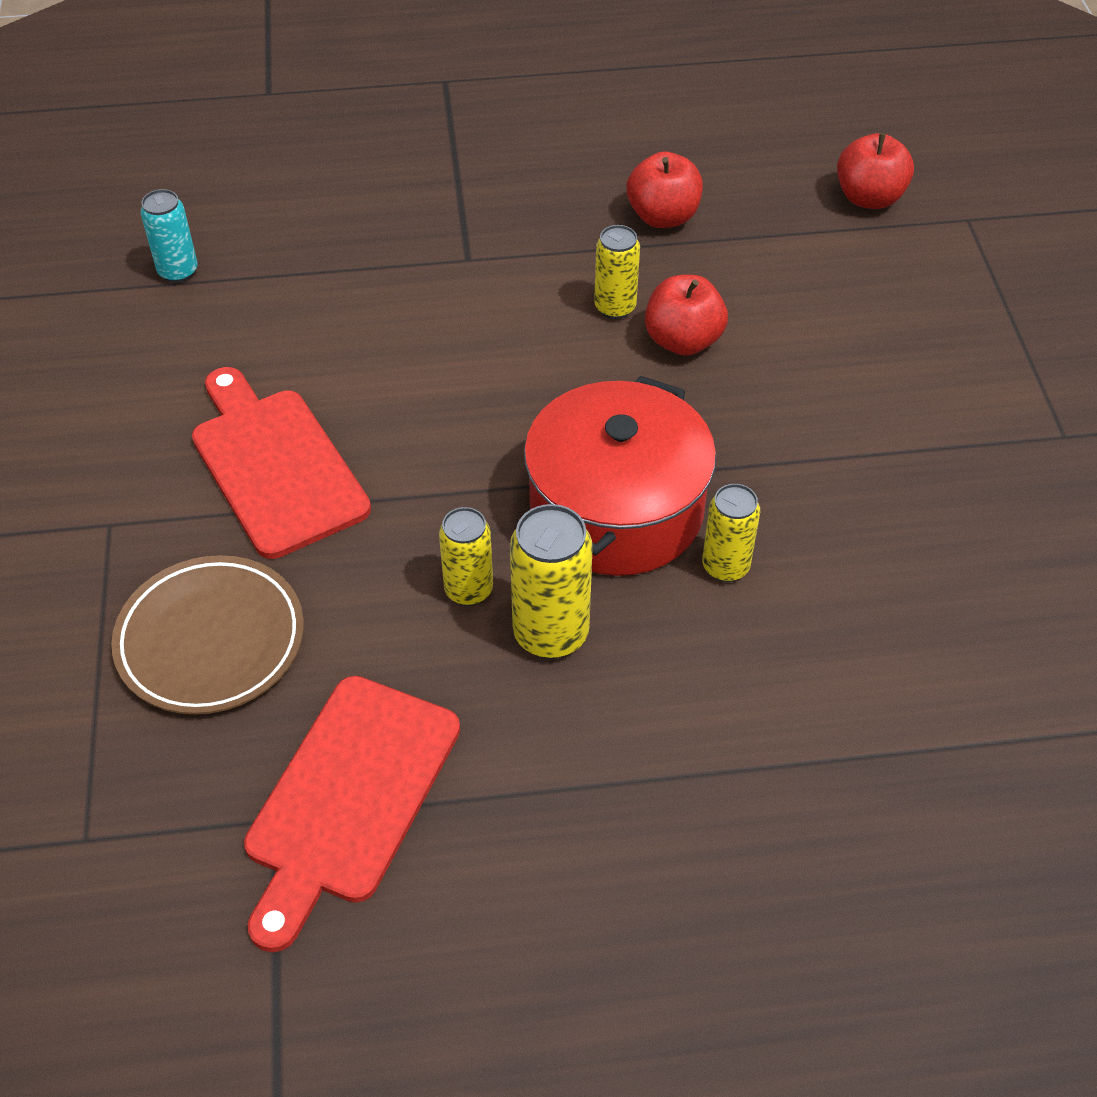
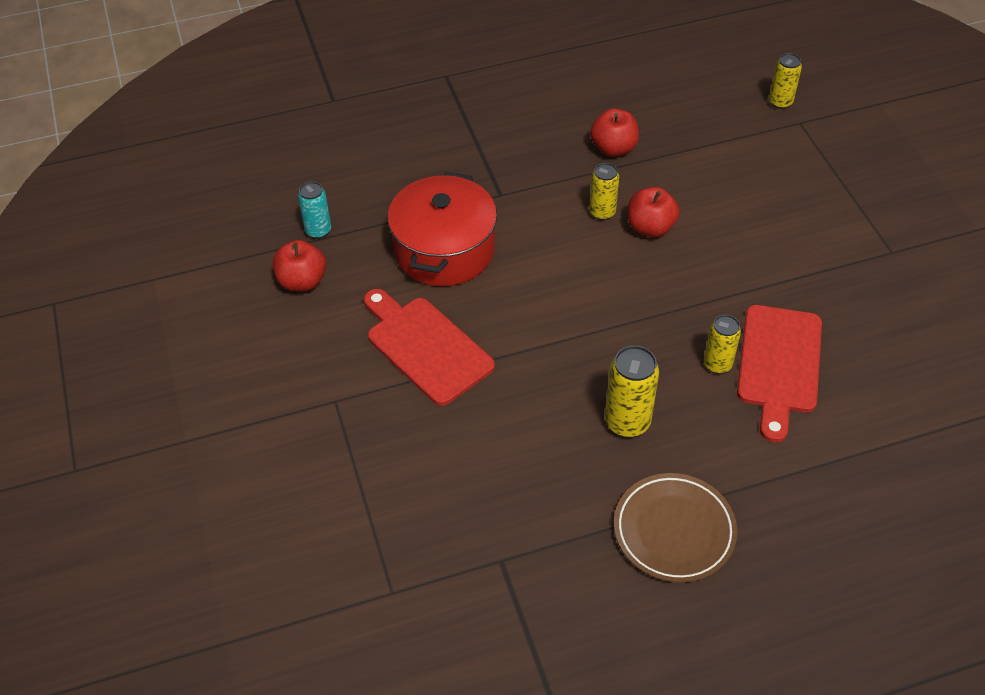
camera: 10 degrees left, 0 degrees up
(211, 640) = (424, 461): brown plate -> brown plate (674, 531)
(349, 798) = (541, 539): red cutting board -> red cutting board (779, 364)
(468, 590) = (570, 404): yellow can -> yellow can (780, 102)
(616, 509) = (642, 340): red pot -> red pot (444, 250)
(869, 198) = (736, 117): red apple -> red apple (302, 281)

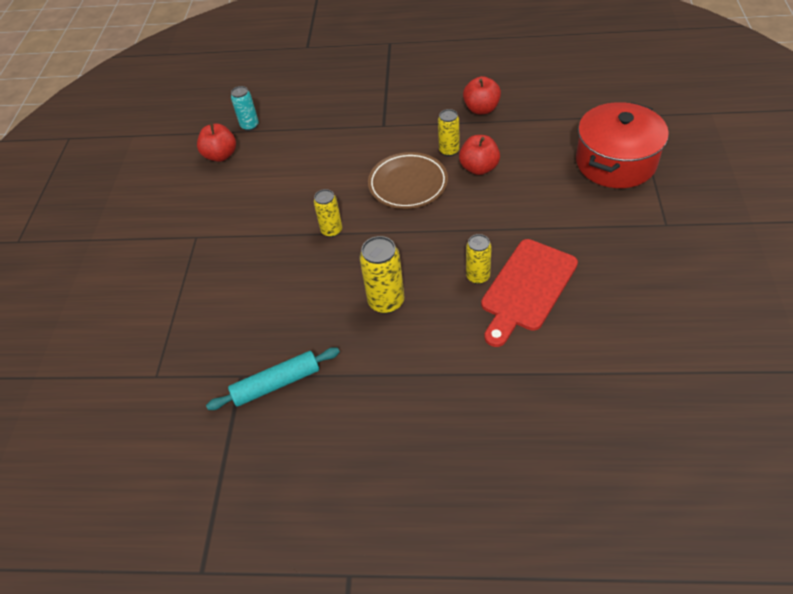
camera: 25 degrees right, 0 degrees up
(425, 347) = (274, 215): red cutting board -> none
(444, 250) = (324, 154): red pot -> red pot (615, 162)
(550, 556) = (276, 383): none -> turquoise rolling pin
(674, 531) = (377, 391): brown plate -> brown plate (408, 184)
(780, 102) = (628, 99): yellow can -> yellow can (331, 230)

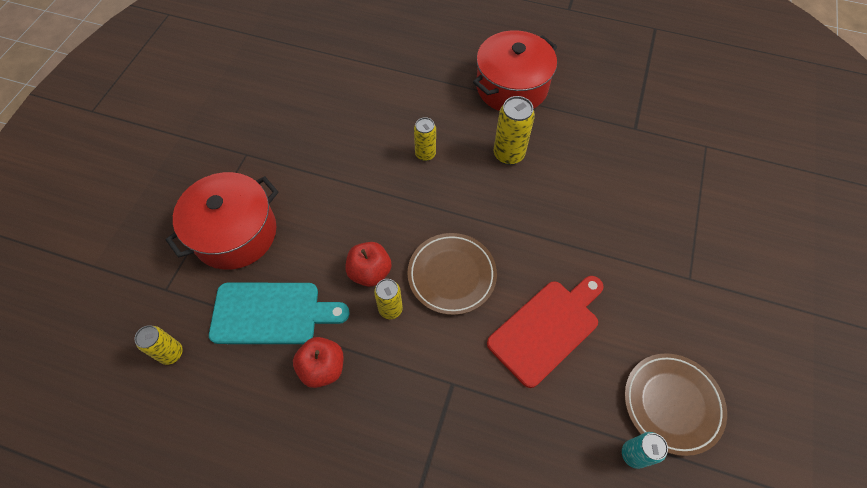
camera: 170 degrees left, 10 degrees up
(221, 155) = (672, 404): red apple -> brown plate
(276, 383) = (607, 115): turquoise rolling pin -> none
(331, 230) = (544, 241): yellow can -> yellow can (171, 353)
(405, 391) = (511, 87): none -> red pot
(527, 288) = (391, 133): red cutting board -> red cutting board (546, 328)
(541, 125) = (271, 313): none -> turquoise cutting board

